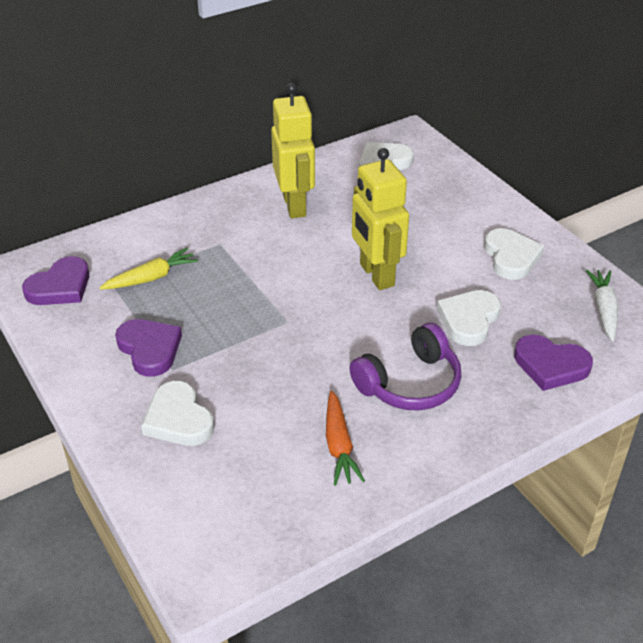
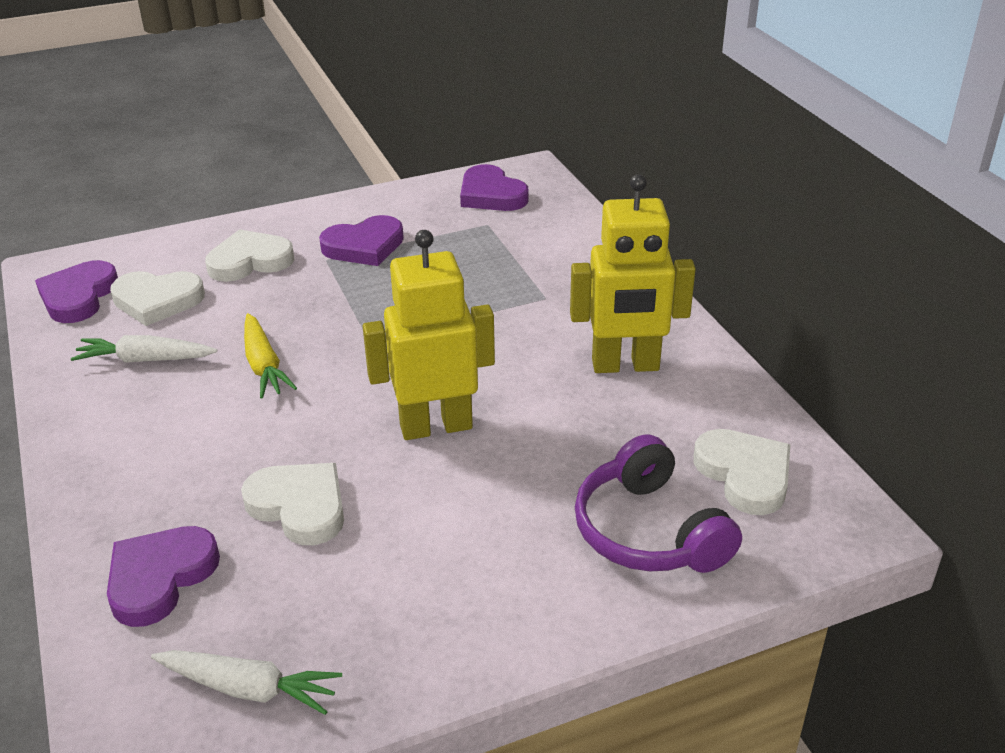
camera: 100 degrees right, 5 degrees down
(151, 278) = (489, 248): yellow carrot -> yellow carrot (264, 365)
(251, 530) = (78, 296): none -> purple heart
(339, 445) = (145, 360): orange carrot -> white carrot
(409, 383) = (207, 427): purple headphones -> purple headphones (649, 531)
(511, 257) = (433, 592): white heart -> white heart (157, 301)

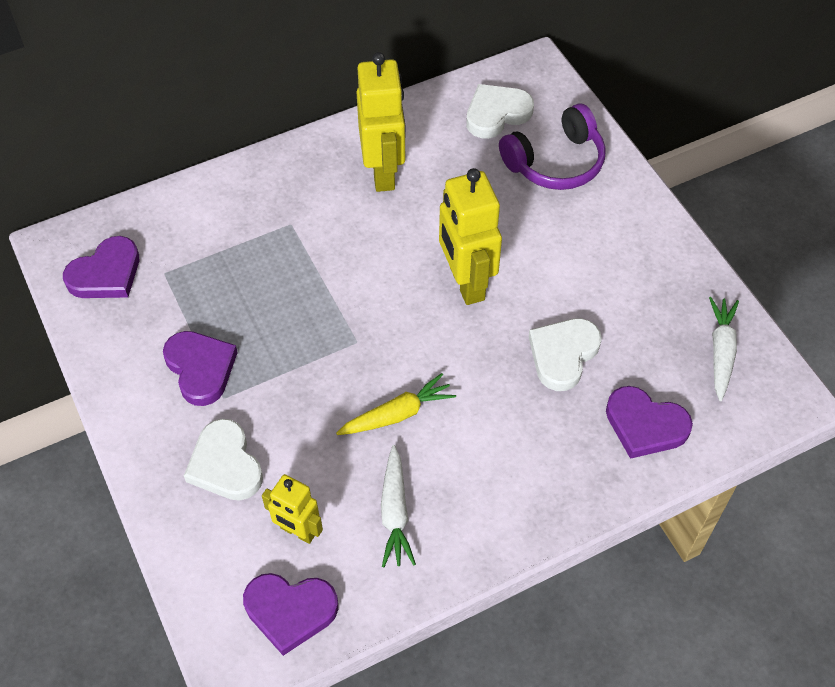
camera: 95 degrees left, 20 degrees up
(157, 301) = (298, 531): white heart -> yellow robot

